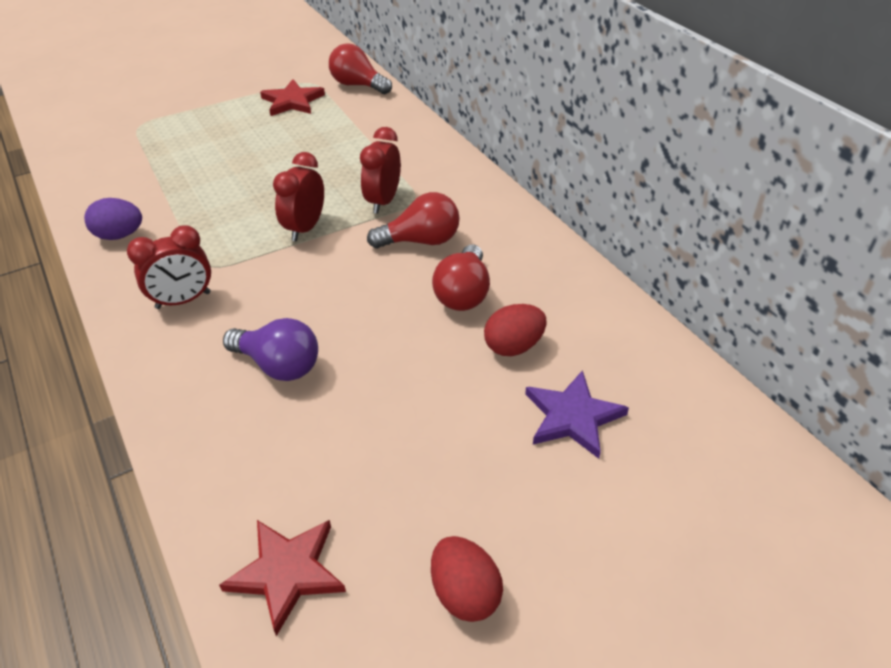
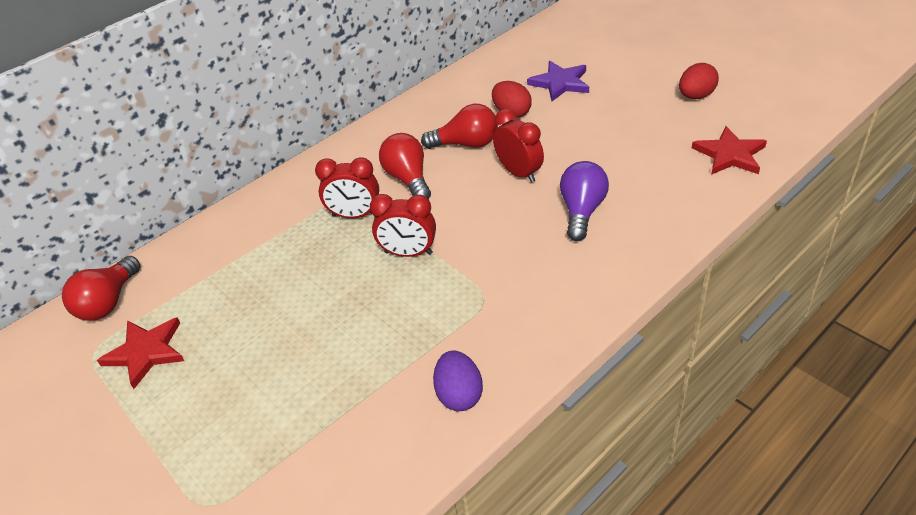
camera: 100 degrees left, 0 degrees up
(183, 300) = (536, 296): red clock -> red clock (519, 173)

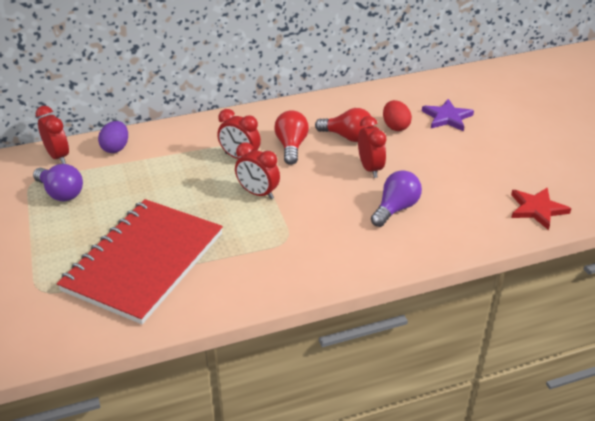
camera: 20 degrees right, 5 degrees down
(108, 302) = (58, 156): red light bulb -> red clock
(146, 352) = (61, 193): red star -> purple light bulb
(324, 403) = (144, 262): none -> red notebook
(459, 395) = (228, 290): purple egg -> purple egg (116, 148)
(696, 96) = (544, 160): red egg -> none

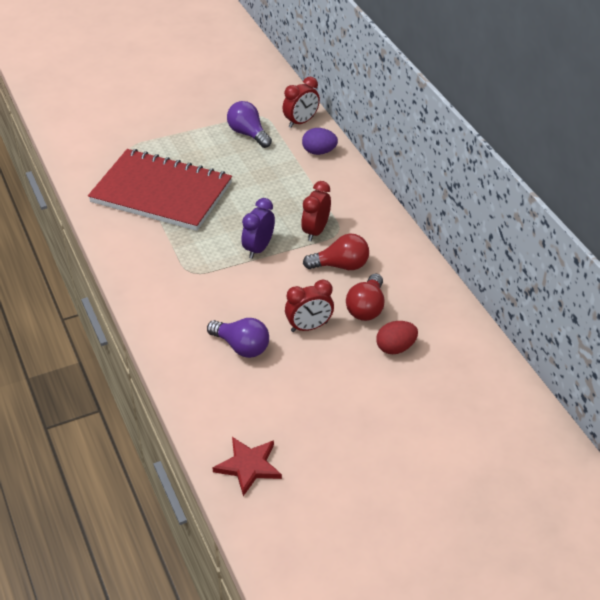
camera: 85 degrees right, 5 degrees up
(61, 193) = (248, 134): purple light bulb -> purple light bulb turned 105 degrees clockwise
(258, 193) = (258, 248): red clock -> purple clock
(447, 117) = (426, 396): purple star -> none

